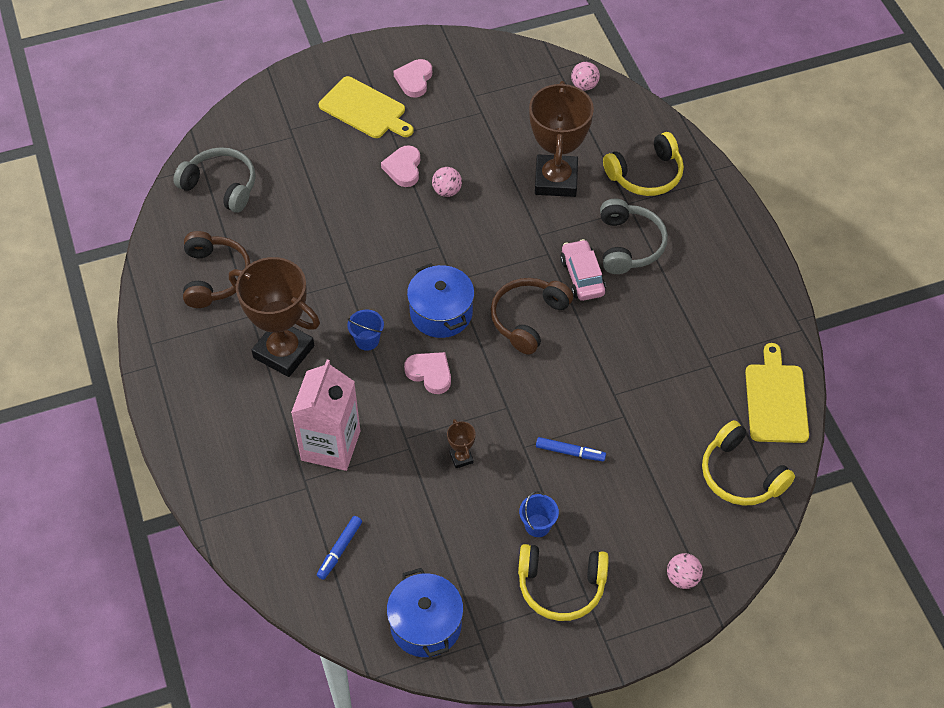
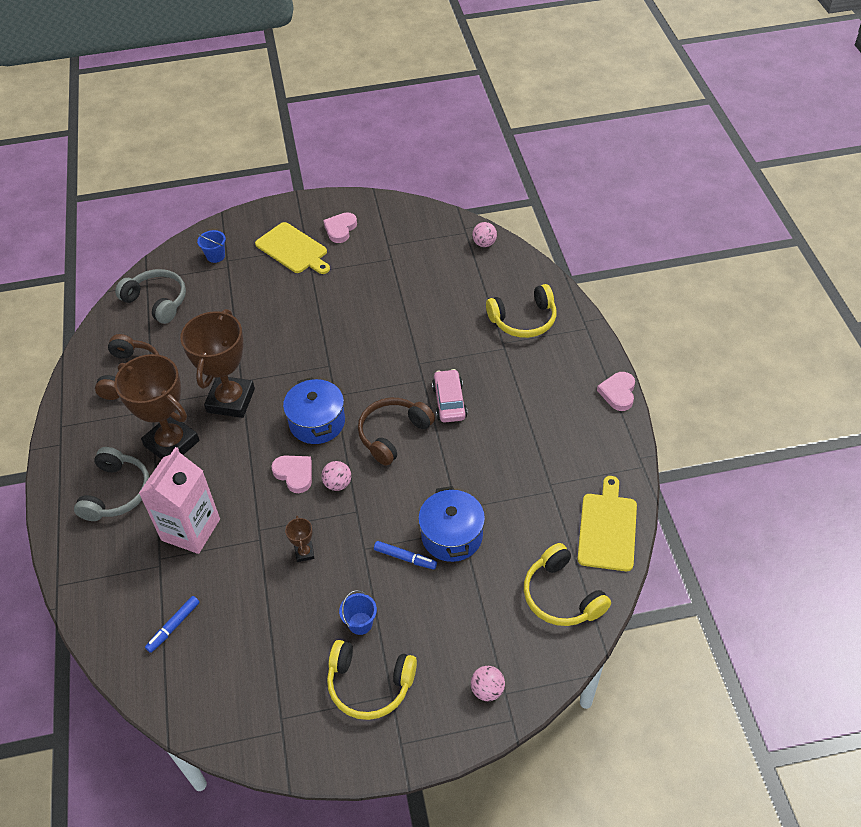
camera: 10 degrees right, 5 degrees down
(367, 340) = (246, 440): blue bucket -> blue bucket (215, 256)
(403, 168) = (314, 299): pink heart -> pink heart (618, 393)
(426, 624) = (234, 707): blue pot -> blue pot (452, 536)
(447, 191) = (346, 320): pink ball -> pink ball (337, 484)
(556, 180) = (443, 318): brown trophy -> brown trophy (231, 400)
(629, 245) = (497, 378): grey headphones -> grey headphones (116, 492)

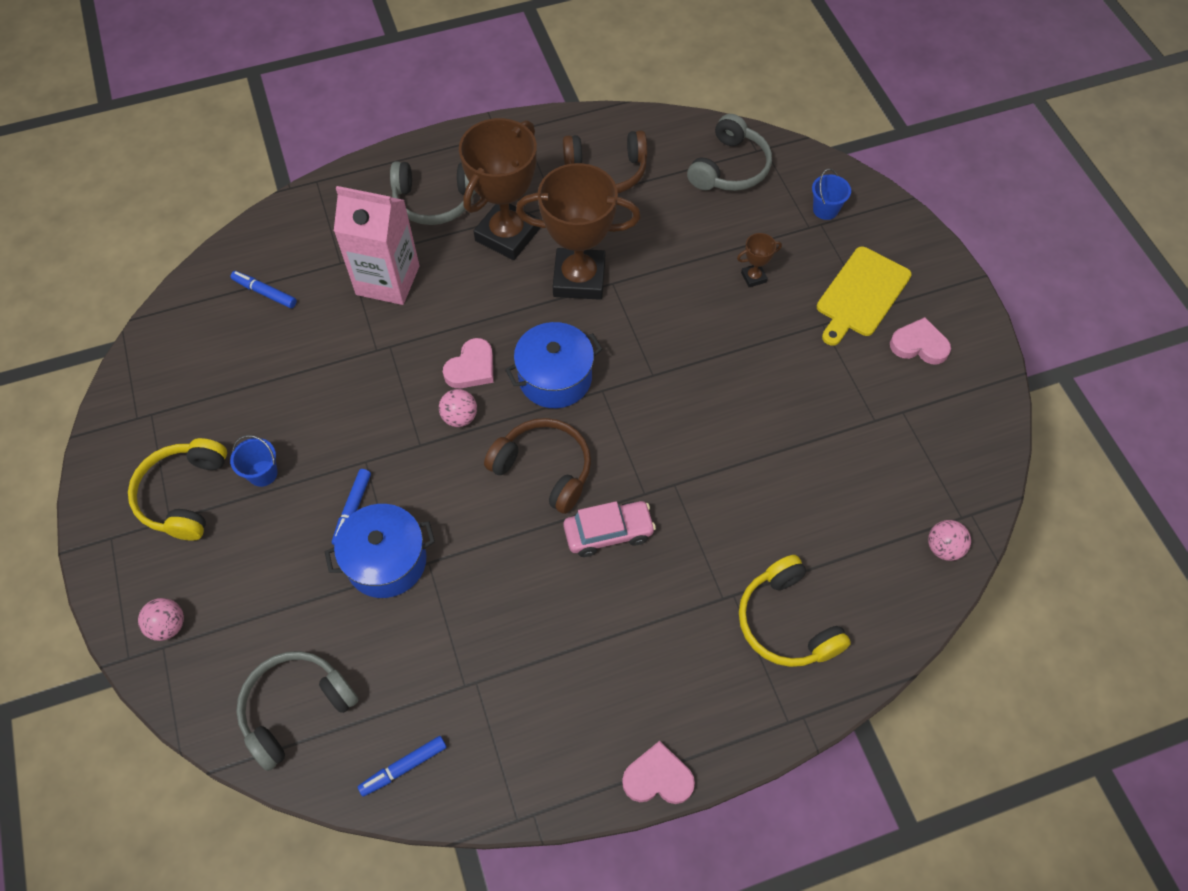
camera: 80 degrees right, 10 degrees up
(304, 553) = (358, 399): brown trophy -> brown trophy (753, 277)
(561, 596) = (296, 708): yellow headphones -> grey headphones
(607, 528) = (404, 767): yellow cutting board -> blue marker

